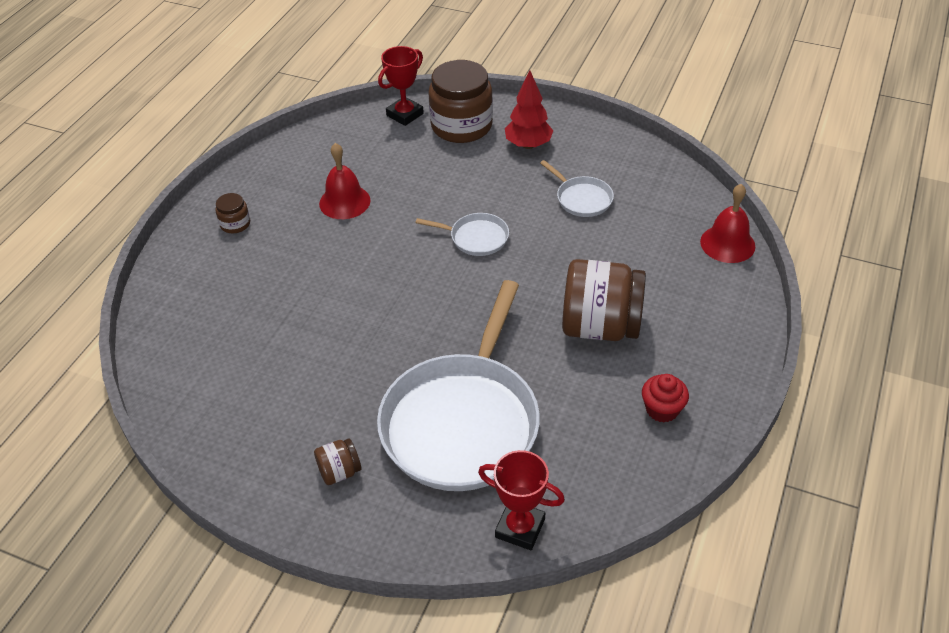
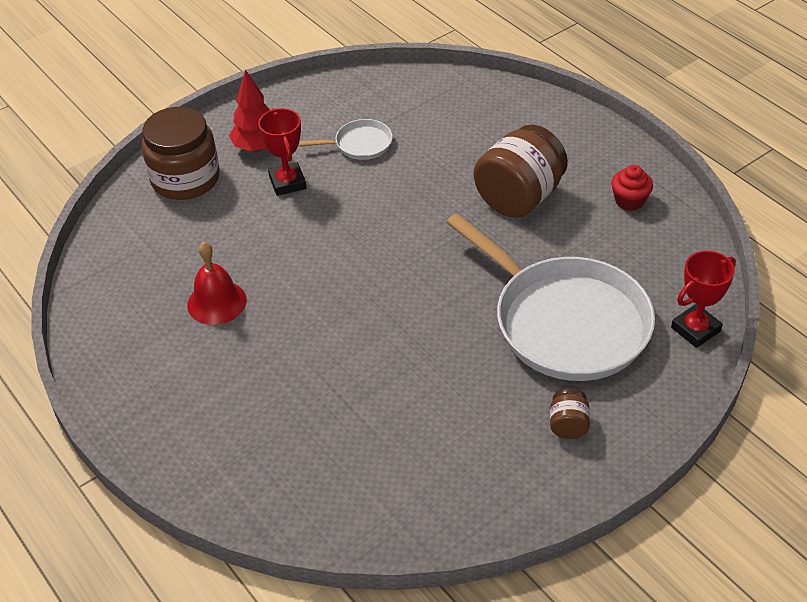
camera: 60 degrees left, 0 degrees up
(235, 224) = (170, 401): brown jar -> none
(405, 114) = (126, 211): red trophy -> red trophy (287, 182)
(476, 238) = (351, 229): white pan -> none
(727, 244) = (484, 89): red bell -> none

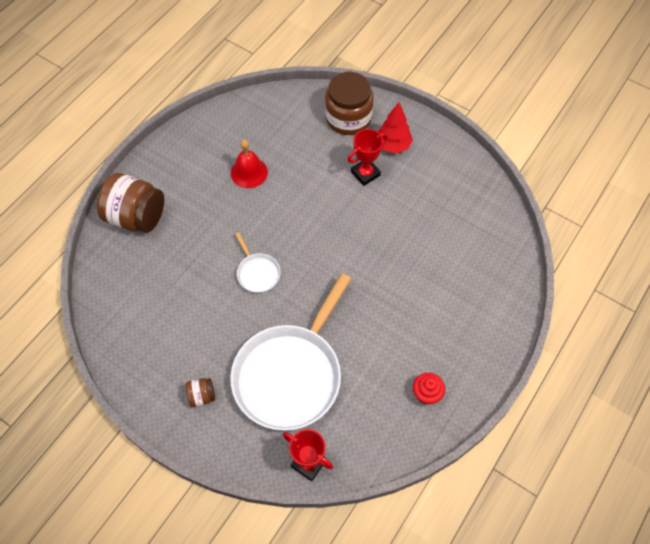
camera: 70 degrees right, 15 degrees up
(360, 144) = (419, 203): white pan -> white pan (257, 273)
(519, 197) = (402, 317): brown jar -> brown jar (136, 217)

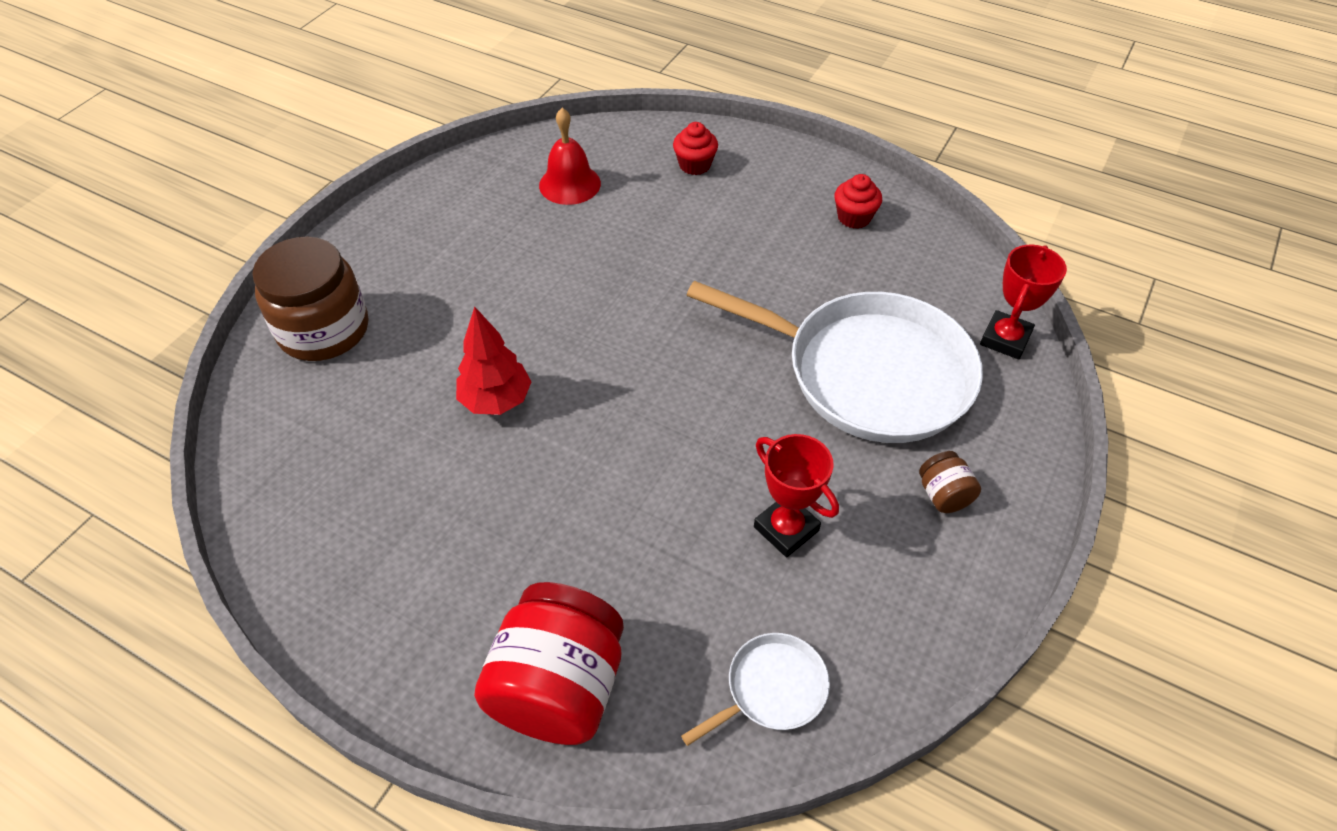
camera: 95 degrees left, 10 degrees down
(136, 217) = (558, 688): brown jar -> red jar
(249, 172) = (444, 478): red bell -> red bell (570, 184)
(257, 273) = (680, 438): white pan -> white pan (772, 689)
(365, 174) = (458, 300): red trophy -> red trophy (786, 529)
(393, 145) = (398, 266): red tree -> red tree (496, 401)
(482, 301) = (695, 165): none -> red cupcake

